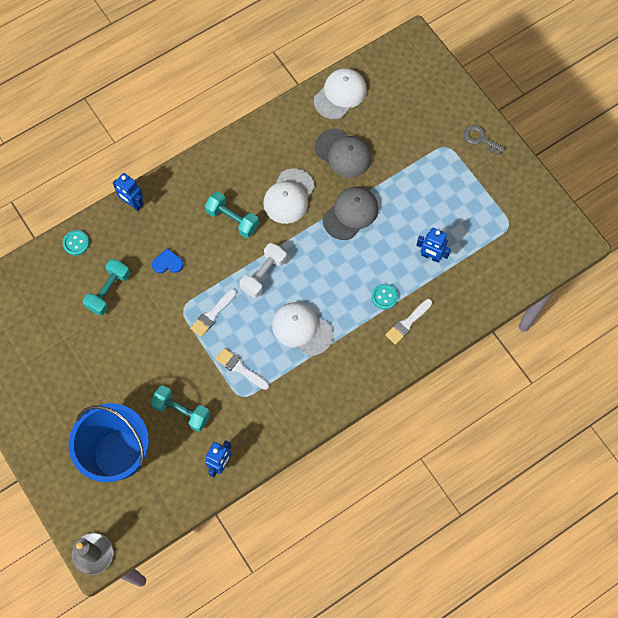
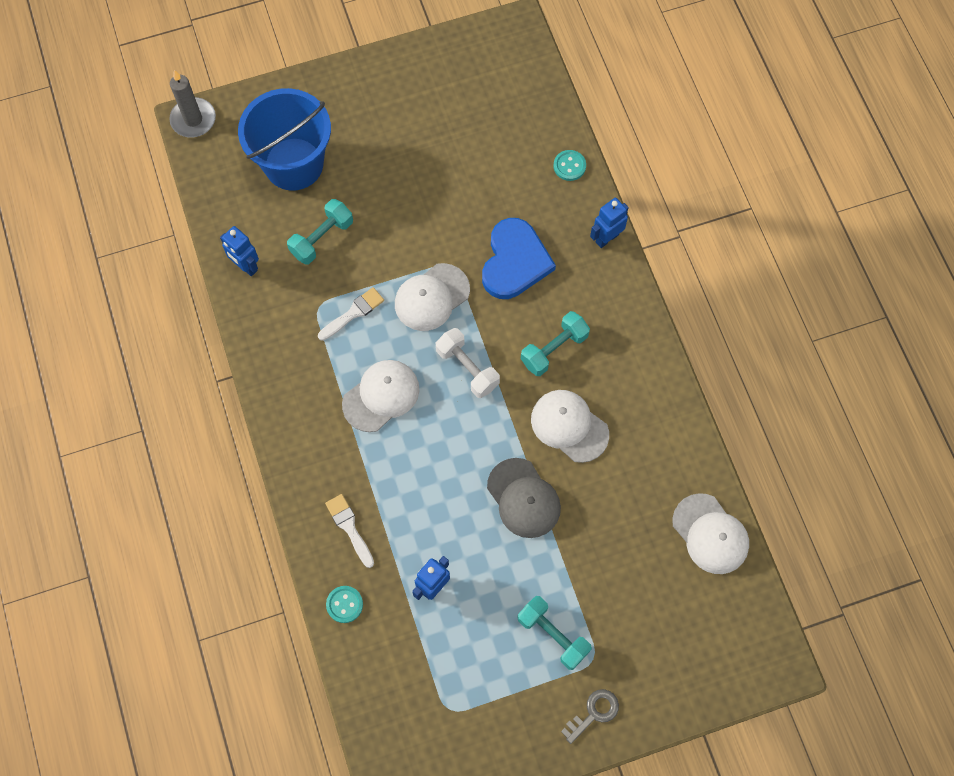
camera: 105 degrees right, 0 degrees up
(109, 291) = (496, 190): turquoise dumbbell -> turquoise dumbbell (553, 635)
(168, 263) = (515, 261): blue heart -> blue heart, size x2.16
(212, 315) = (431, 297): white brush -> white cap
(343, 153) = (616, 513): grey cap -> none
(384, 297) = (393, 509): turquoise button -> turquoise button (344, 604)

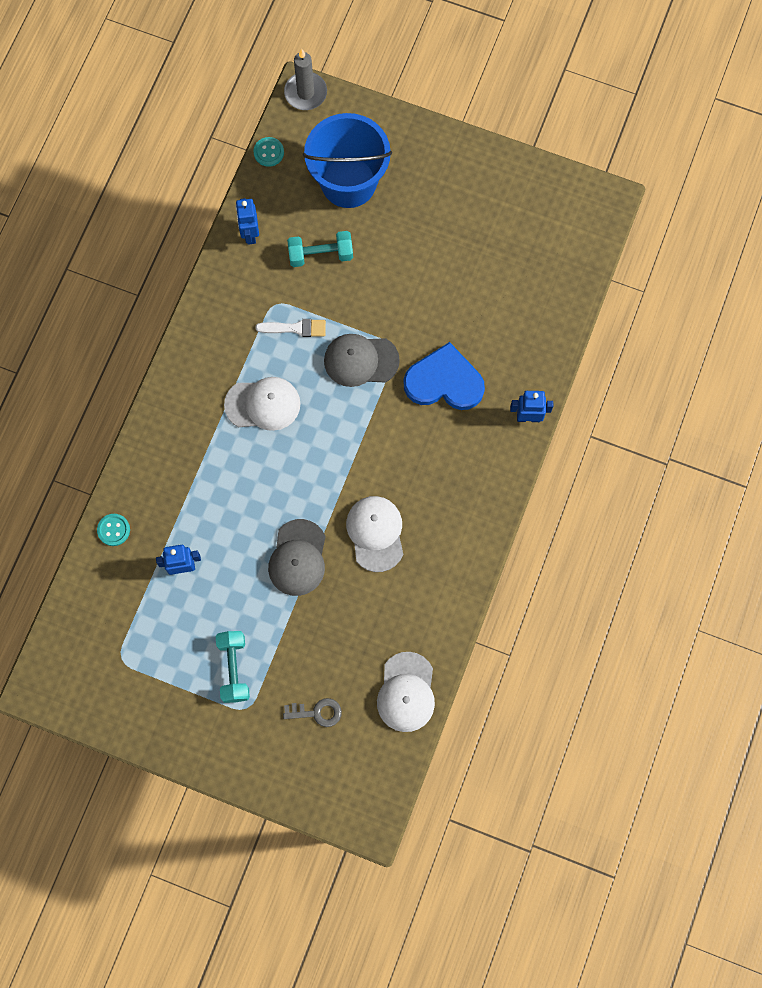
camera: 40 degrees right, 5 degrees up
(349, 527) = (162, 480): white brush -> none
(431, 297) = (360, 360): white cap -> grey cap
(467, 368) = (340, 433): white dumbbell -> none
(515, 261) = (444, 381): blue heart -> blue heart turned 135 degrees counterclockwise
(554, 349) = (414, 469): turquoise dumbbell -> none
(569, 166) = (550, 340): turquoise button -> turquoise button (268, 152)
(594, 713) = (214, 744): grey key -> grey key (317, 712)

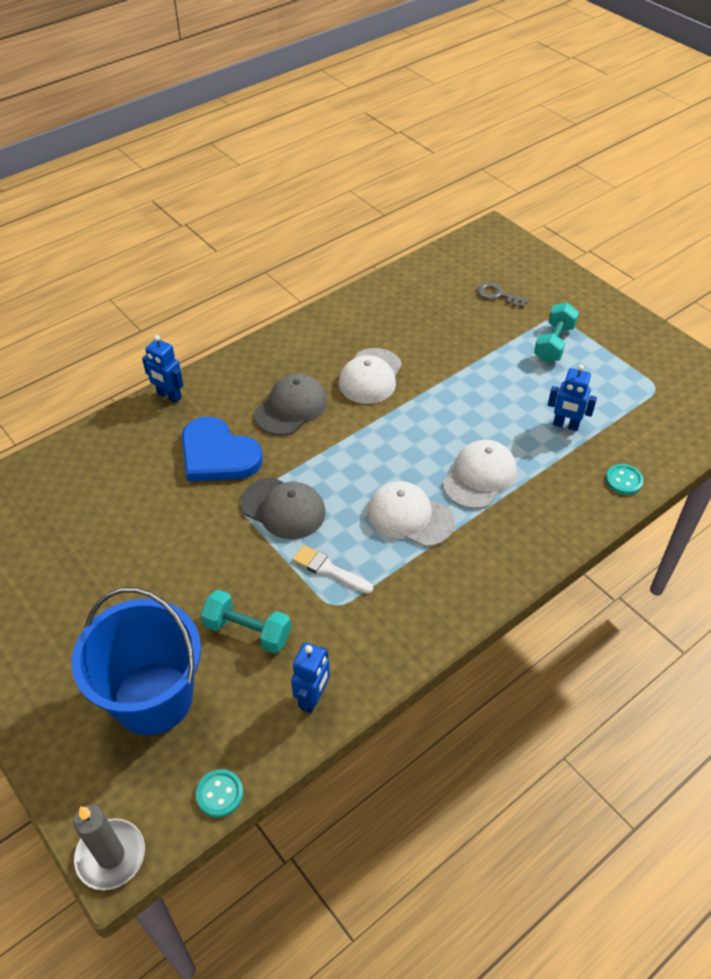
camera: 150 degrees left, 25 degrees down
(298, 558) = (452, 388): grey cap -> grey cap (291, 407)
(406, 692) = (418, 279): white cap -> white cap (480, 477)

